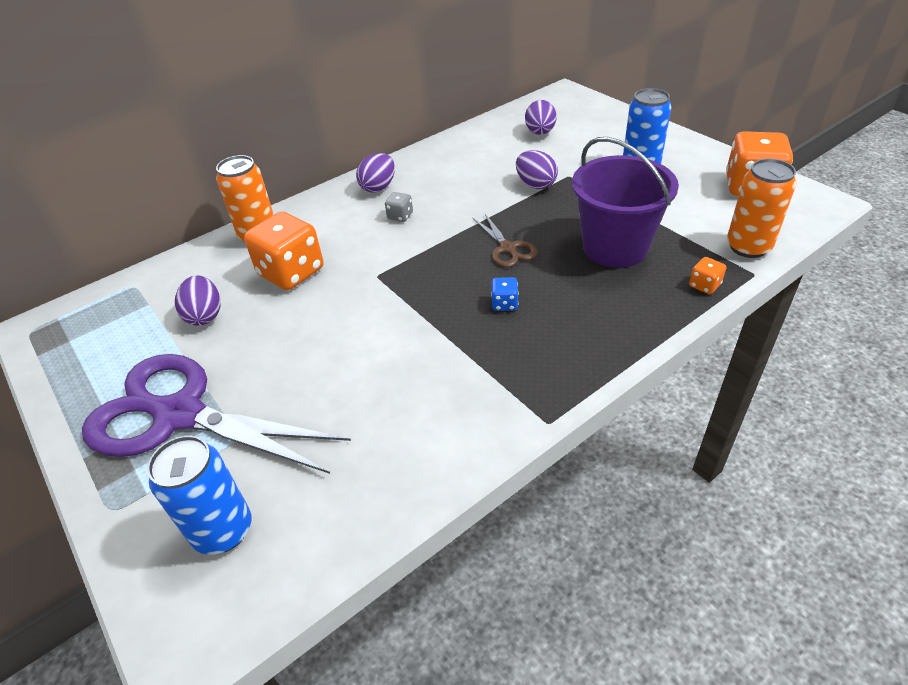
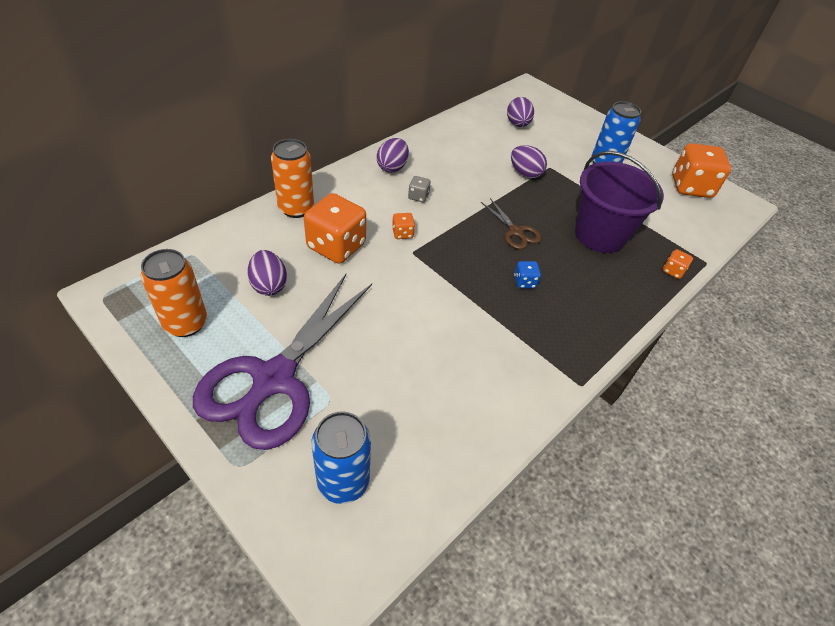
camera: 15 degrees left, 5 degrees up
(180, 415) = (274, 379): purple scissors -> purple scissors turned 75 degrees counterclockwise
(371, 256) = (402, 233): none -> orange dice
(748, 247) = (698, 239): orange can -> orange can (186, 323)

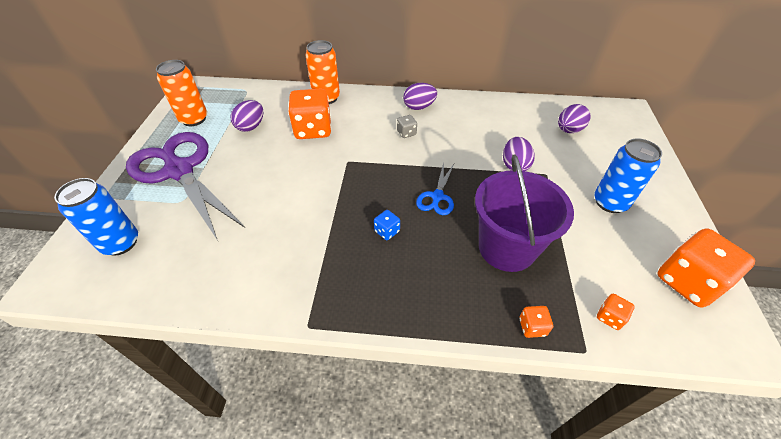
camera: 55 degrees right, 0 degrees up
(274, 379) = (180, 171): purple scissors -> purple scissors turned 60 degrees clockwise
(402, 233) = (360, 147): orange dice -> orange dice (609, 317)
(515, 232) = (437, 197): brown scissors -> blue scissors

